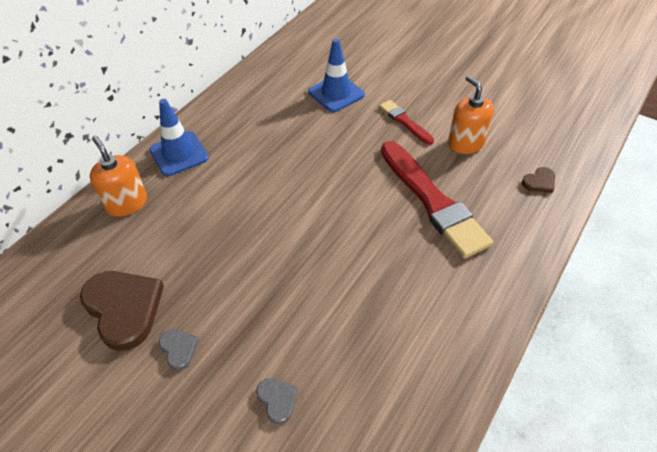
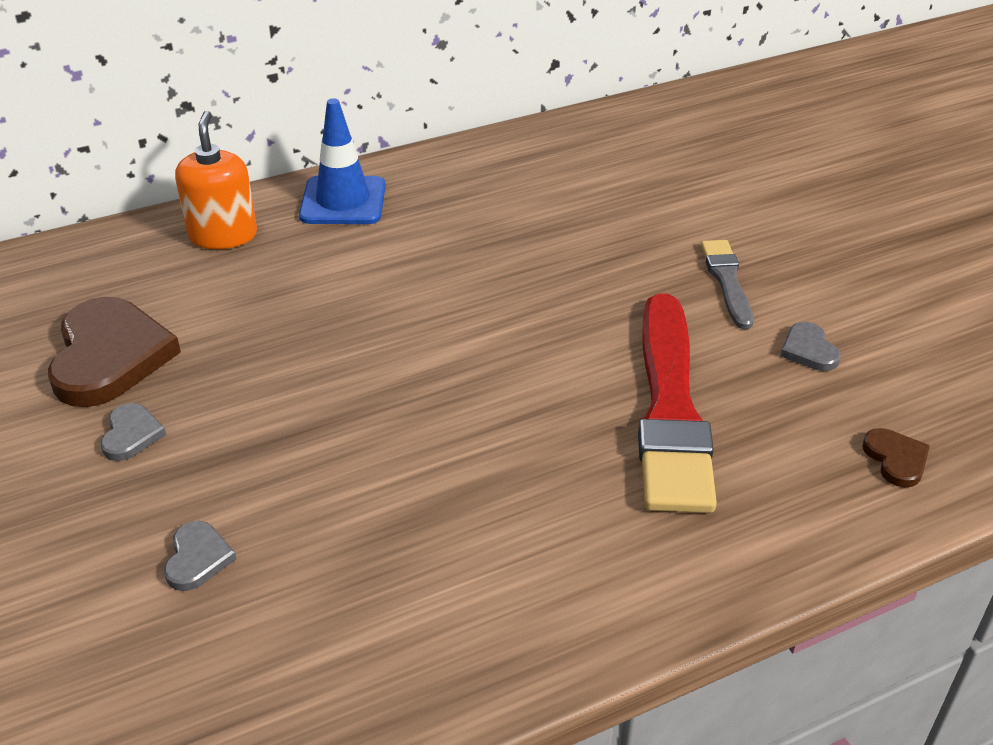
camera: 30 degrees right, 10 degrees down
(336, 93) = (646, 203): blue traffic cone -> none
(405, 121) = (727, 281): red brush -> grey brush
(466, 143) = (809, 350): orange soap dispenser -> grey heart
(539, 182) = (896, 459): brown heart -> brown heart turned 105 degrees counterclockwise

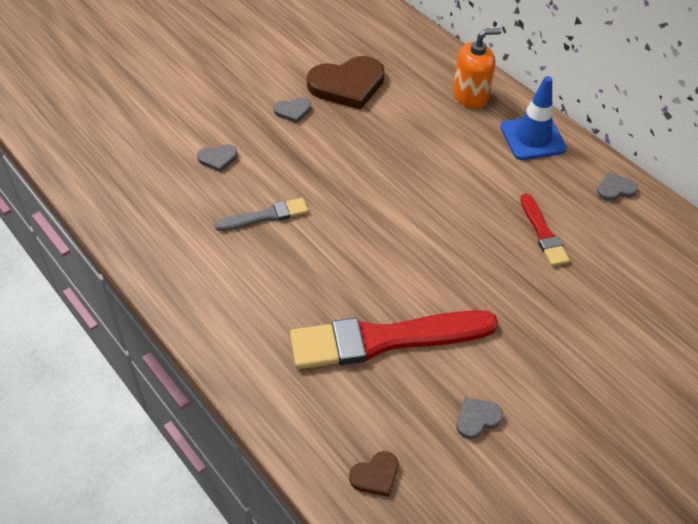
camera: 75 degrees right, 10 degrees up
(467, 162) = (615, 189): none -> grey heart
(520, 232) = (543, 233): none -> red brush
(727, 281) = (540, 362): grey brush -> grey brush (265, 216)

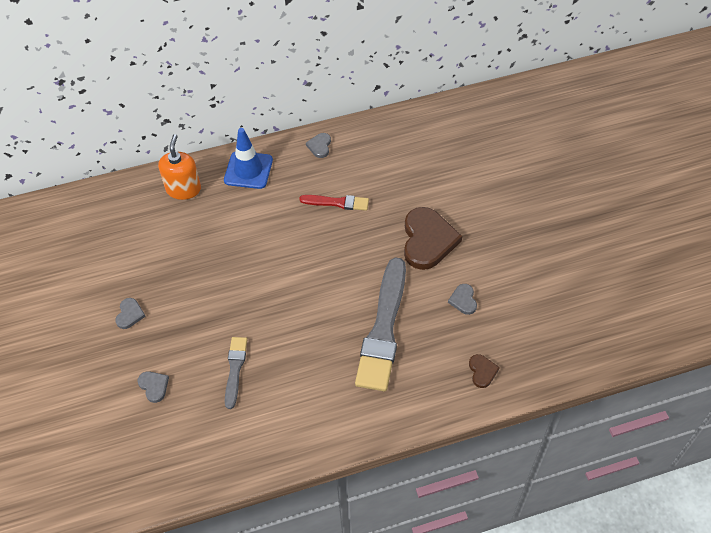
camera: 65 degrees left, 5 degrees up
(218, 159) = (154, 386): grey heart -> grey heart turned 45 degrees counterclockwise
(347, 85) = (122, 265): brown heart -> brown heart (428, 240)
(385, 339) = (383, 329): red brush -> grey brush

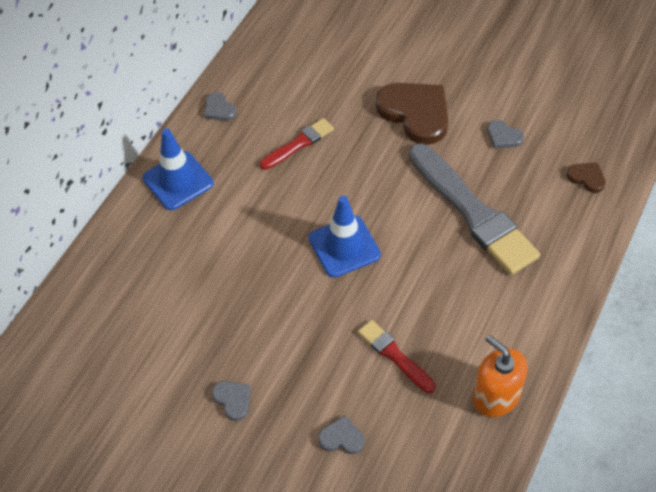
camera: 45 degrees left, 0 degrees up
(183, 189) = (134, 247): orange soap dispenser -> orange soap dispenser (496, 396)
(235, 369) = (394, 355): grey brush -> red brush
(286, 284) = (344, 246): none -> blue traffic cone

